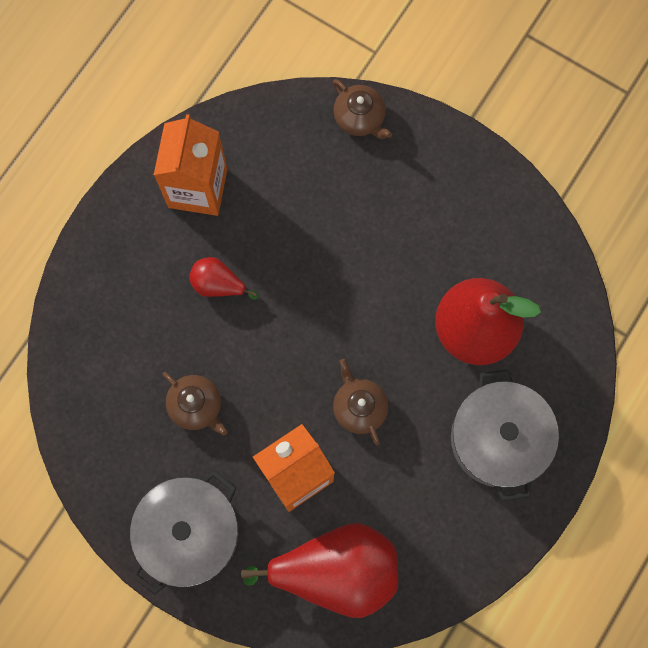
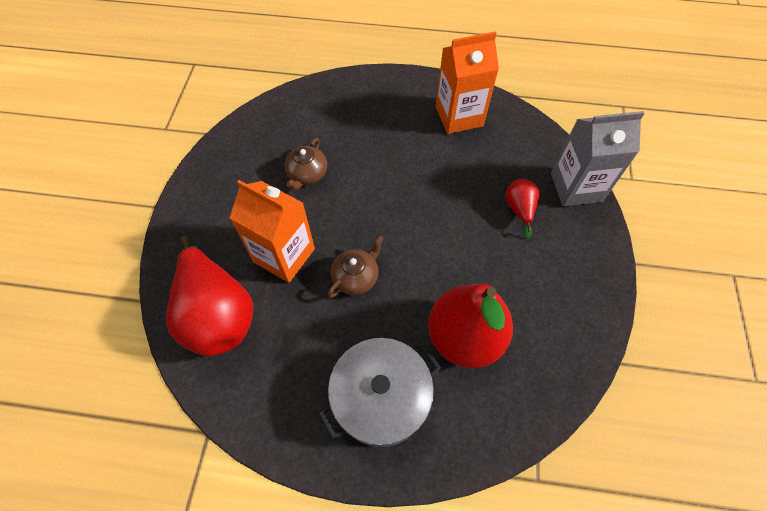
camera: 65 degrees right, 15 degrees down
(189, 533) = (213, 206): grey pot -> none
(218, 284) = (399, 153): red pear -> red pear (519, 209)
(360, 118) = (576, 187): brown teapot -> grey carton

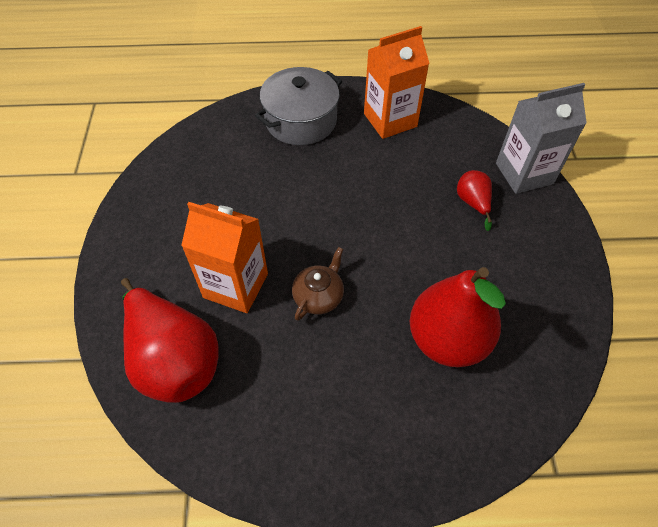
camera: 10 degrees left, 5 degrees down
(307, 174) = (243, 199): brown teapot -> none
(381, 398) = (373, 418): grey pot -> grey pot (301, 120)

